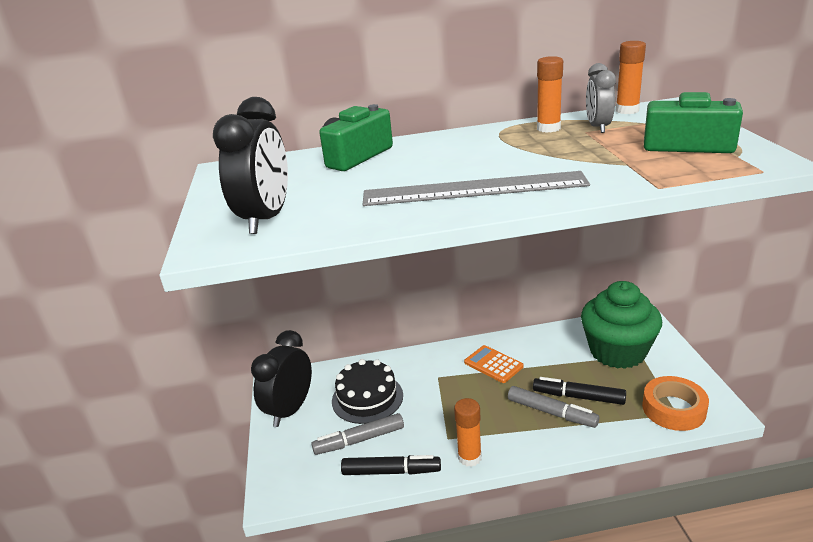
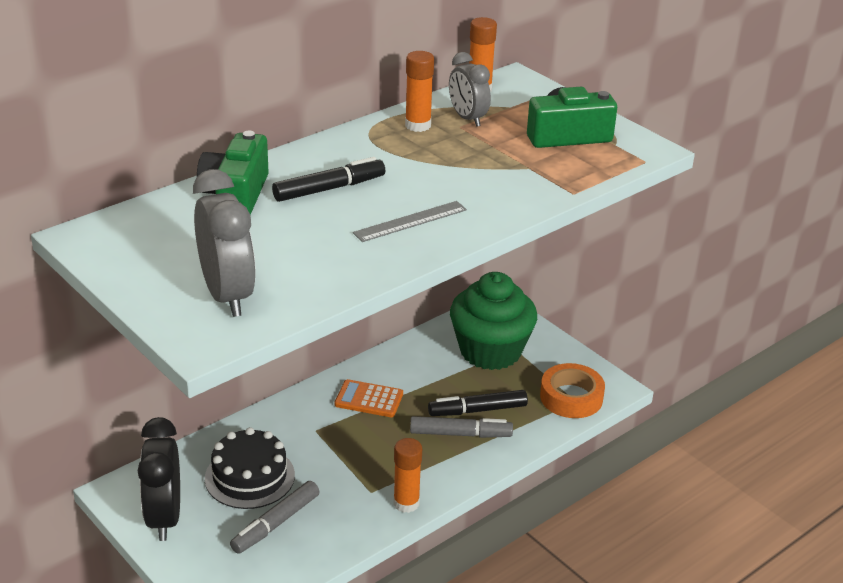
camera: 35 degrees left, 5 degrees up
(266, 219) = (227, 296): black clock -> grey clock
(391, 471) = (335, 543): black marker -> black marker (329, 189)
(473, 189) = (410, 221): grey ruler -> grey ruler, size x0.53

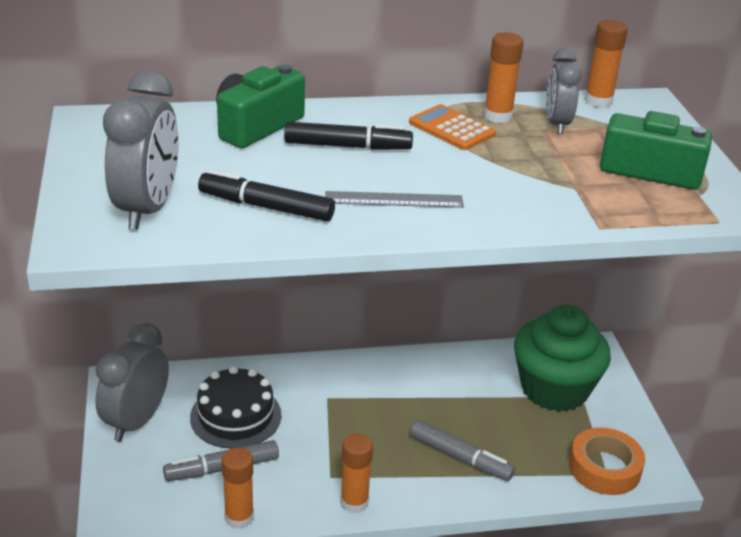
camera: 30 degrees right, 0 degrees up
(164, 518) = (136, 421): black clock -> grey clock
(323, 555) = (239, 517): none -> orange glue stick
(369, 399) = (399, 389): orange calculator -> orange calculator (451, 128)
(477, 410) = (496, 441): black marker -> black marker (266, 207)

